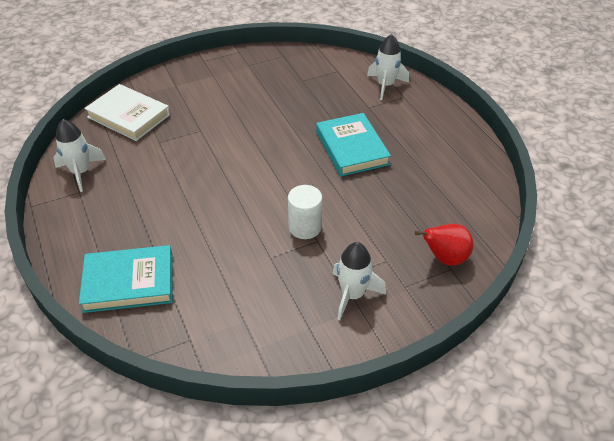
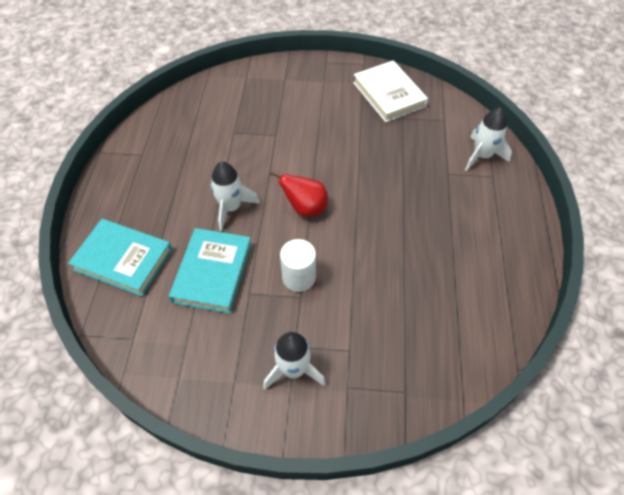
camera: 30 degrees right, 10 degrees up
(81, 172) = (155, 136): white rocket -> white rocket (231, 208)
(128, 116) = (226, 96): white book -> white book (389, 94)
(352, 148) = (399, 212): turquoise book -> turquoise book (213, 273)
(444, 258) = (407, 377): red pear -> red pear (305, 208)

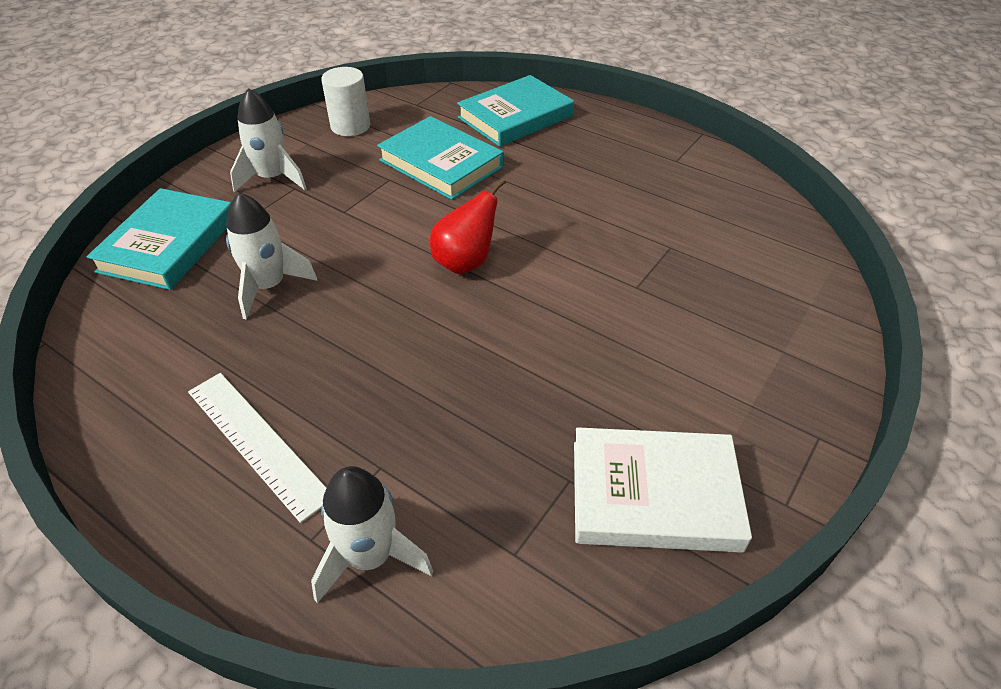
camera: 120 degrees right, 10 degrees down
(231, 208) = (523, 202): white rocket -> white rocket (269, 286)
(299, 277) = (369, 219): white cylinder -> white cylinder (350, 126)
(402, 377) = (169, 244): none -> turquoise book
(476, 221) = (257, 442): none -> white ruler

